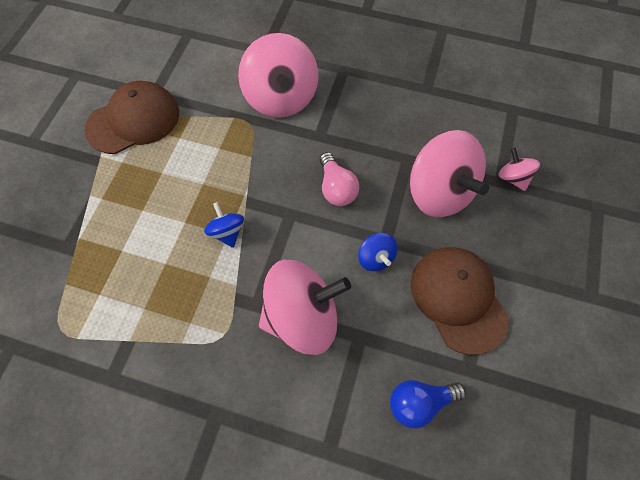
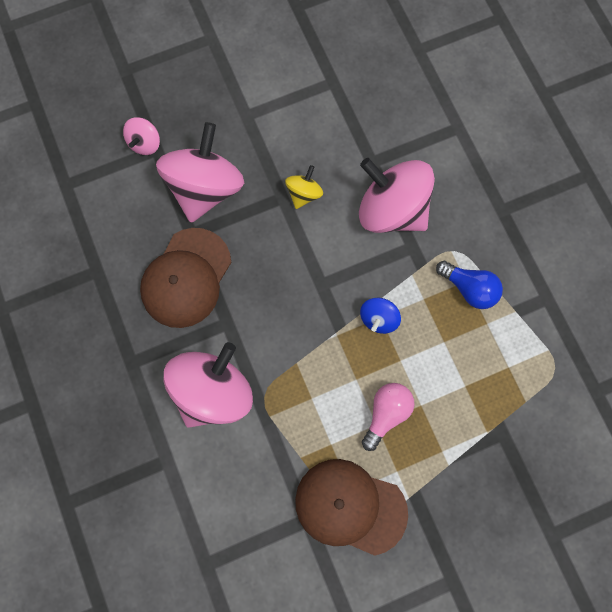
camera: 130 degrees left, 10 degrees up
(336, 188) = (268, 268): pink light bulb -> pink light bulb (386, 414)
(375, 258) = (304, 194): blue spinning top -> yellow spinning top
(419, 402) = (381, 97): blue light bulb -> blue light bulb (469, 288)
(458, 299) = (287, 118): brown cap -> brown cap (186, 278)

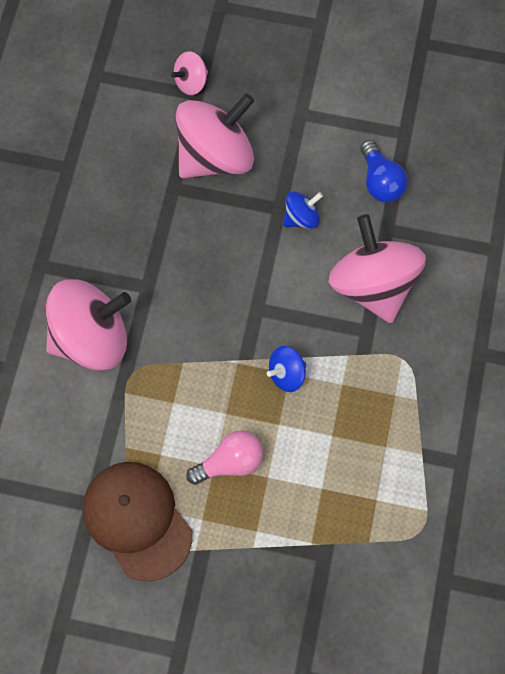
camera: 35 degrees right, 5 degrees down
(186, 278) = (140, 224): brown cap -> none
(304, 194) = (301, 217): yellow spinning top -> blue spinning top
(469, 288) = (392, 403): blue light bulb -> blue light bulb (380, 181)

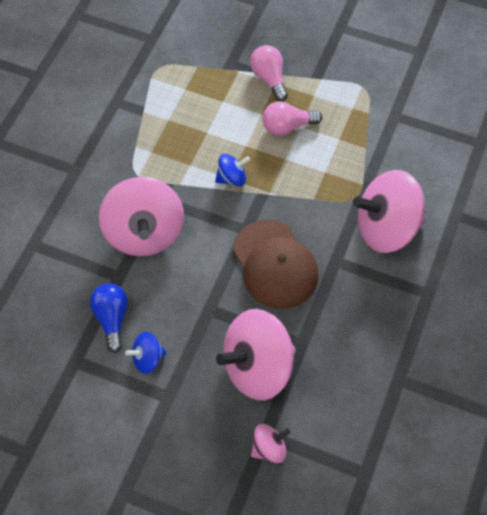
camera: 170 degrees left, 10 degrees down
(137, 520) = (361, 101): brown cap -> brown cap (275, 264)
(266, 537) = (269, 78): none -> pink light bulb
(301, 217) = (191, 298): blue spinning top -> blue spinning top (148, 359)

